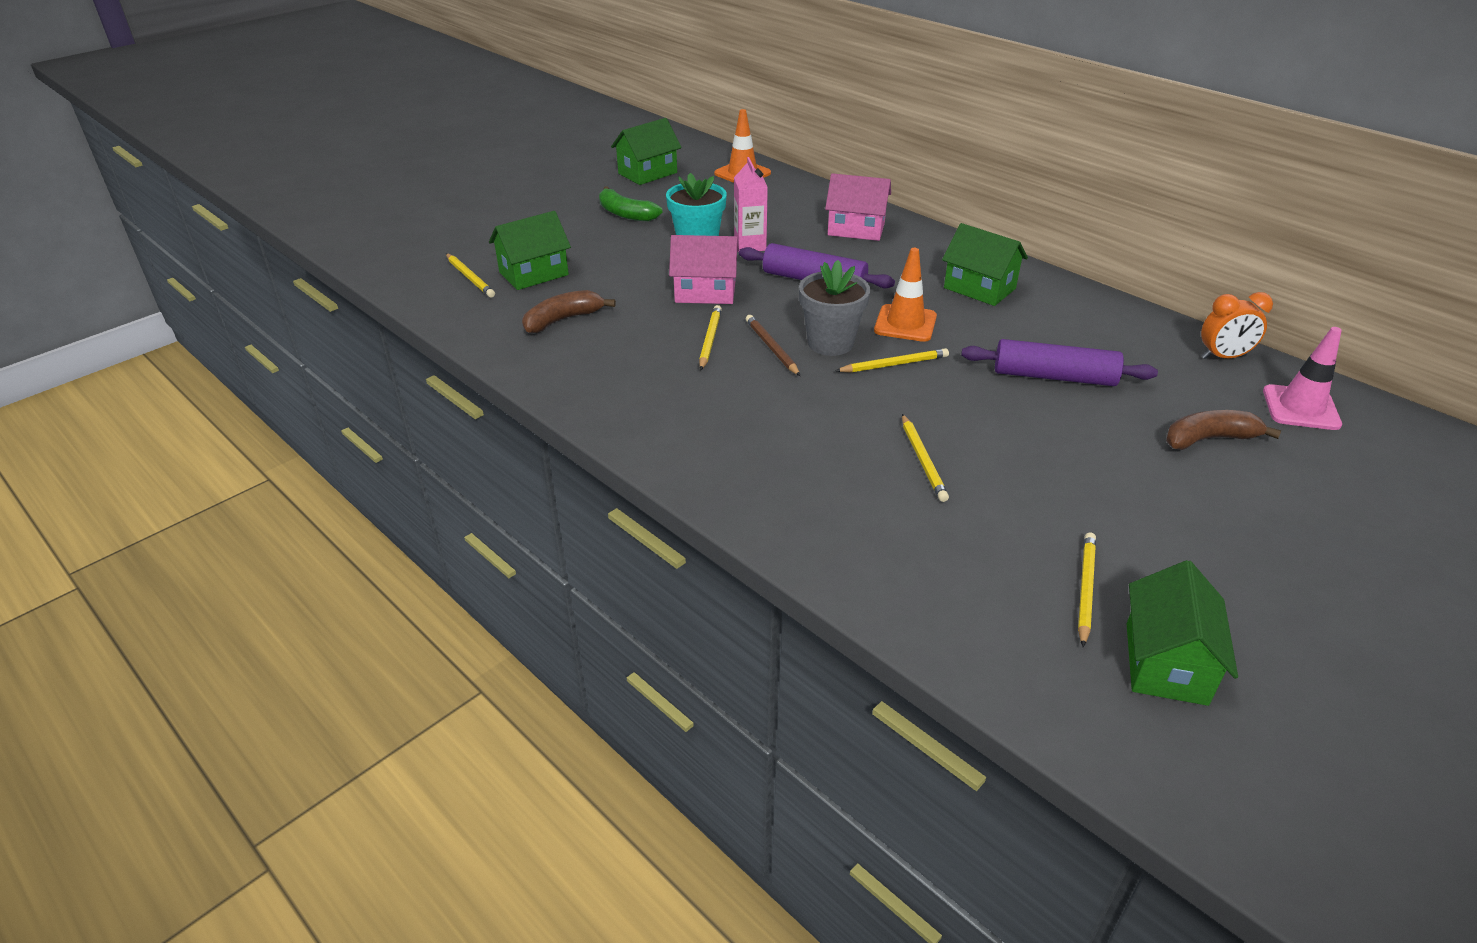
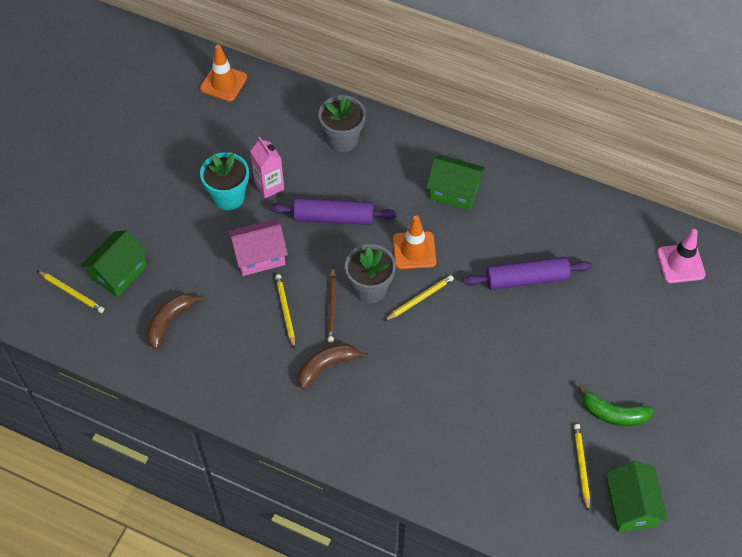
camera: 20 degrees left, 20 degrees up
(626, 214) = (153, 171): green banana -> green banana (613, 413)
(647, 173) = (143, 104): green house -> none
(772, 348) = (332, 306): brown pencil -> brown pencil turned 135 degrees counterclockwise
(856, 229) = (342, 140): pink house -> grey flower pot
(922, 460) = (465, 389): yellow pencil -> none
(1209, 439) = (630, 312): brown banana -> brown banana (326, 366)
(1223, 357) = (629, 223): orange clock -> none

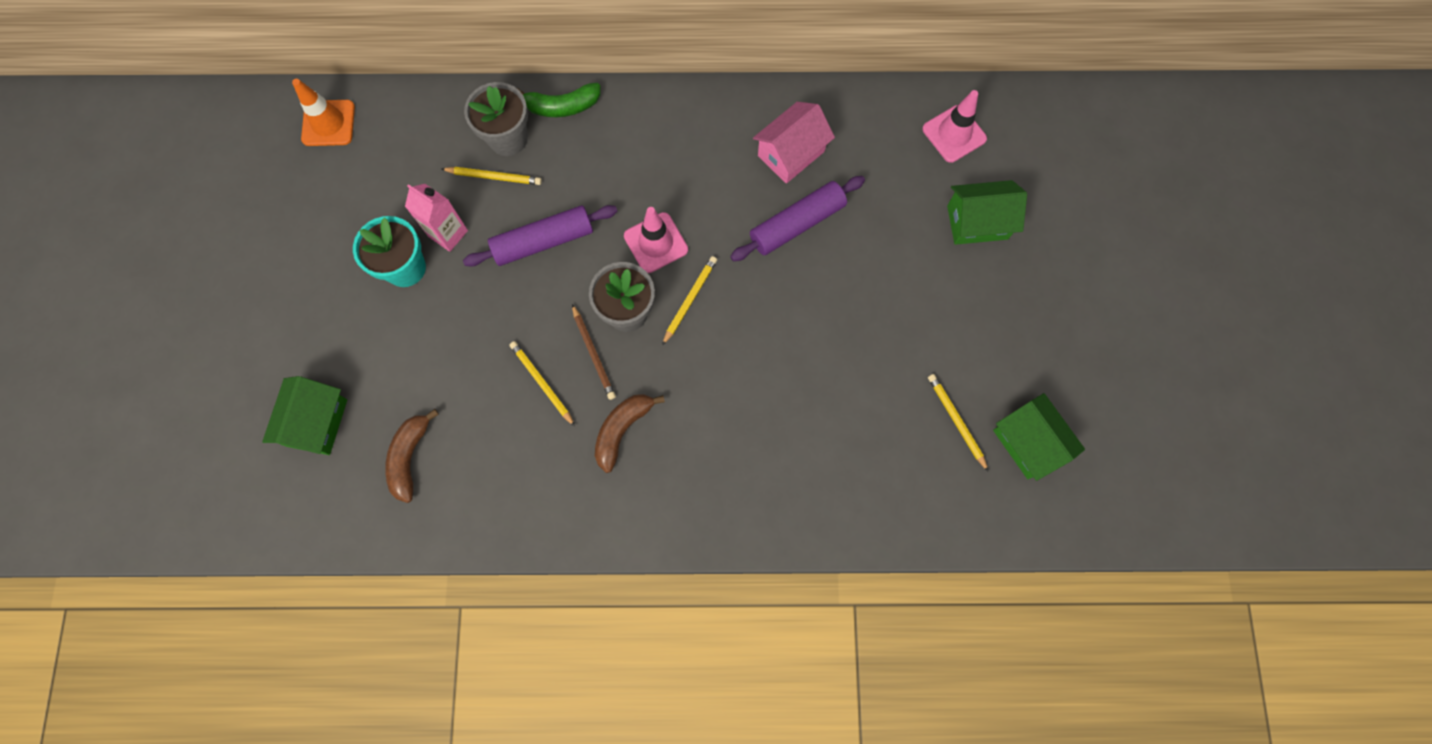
camera: 25 degrees left, 15 degrees up
(72, 293) = (270, 474): yellow pencil -> yellow pencil (494, 177)
(259, 256) = (478, 327): pink house -> pink house (791, 153)
(414, 250) = (656, 243): orange traffic cone -> pink traffic cone
(454, 191) = (668, 150): green house -> green house (977, 222)
(613, 413) = (962, 343): green banana -> green banana (562, 106)

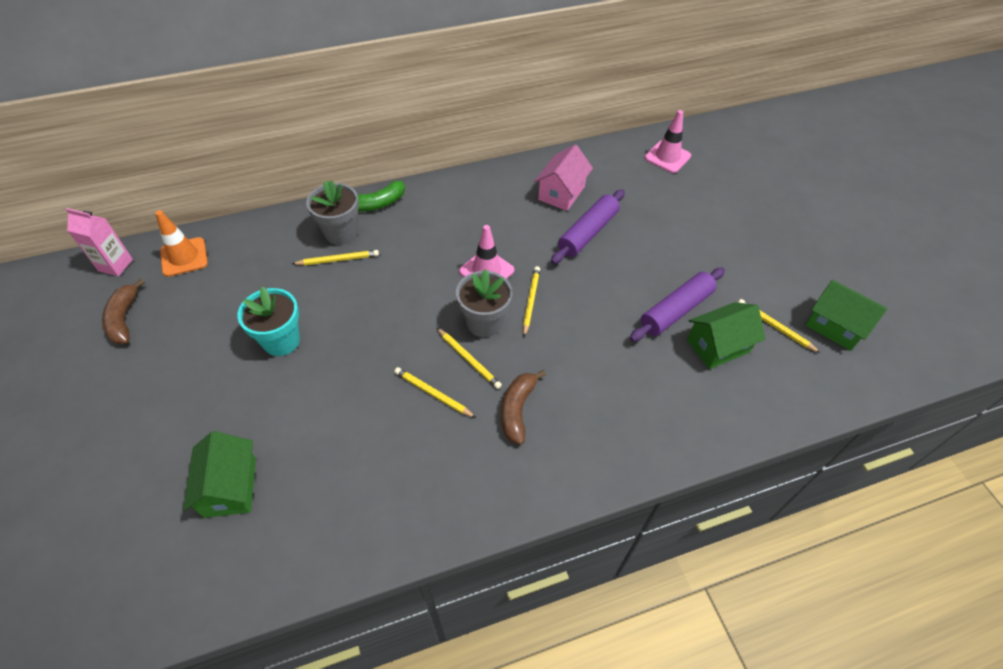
camera: 20 degrees left, 20 degrees down
(410, 457) = (331, 490): brown banana -> brown banana (124, 319)
(448, 233) = (311, 307): pink carton -> pink carton (115, 265)
(543, 241) = (395, 292): purple rolling pin -> purple rolling pin (675, 310)
(593, 353) = (468, 359): brown pencil -> yellow pencil
(977, 222) = (713, 201): green house -> green house (718, 346)

